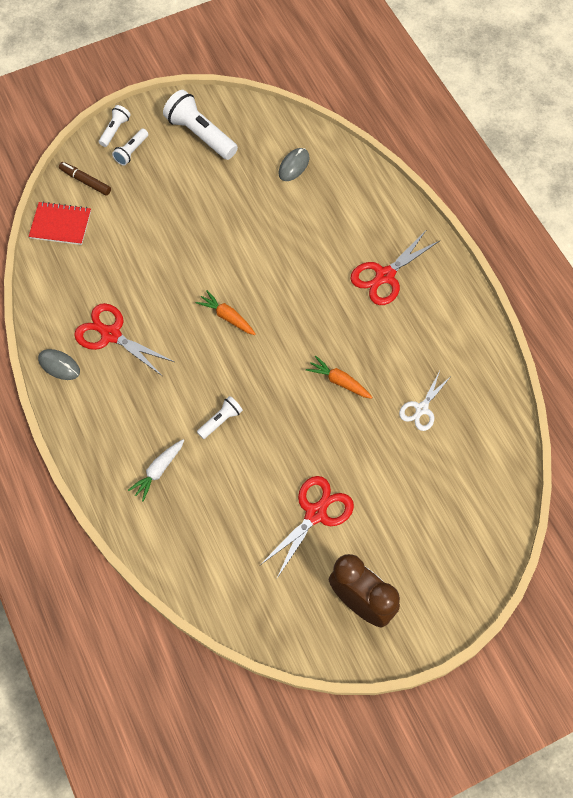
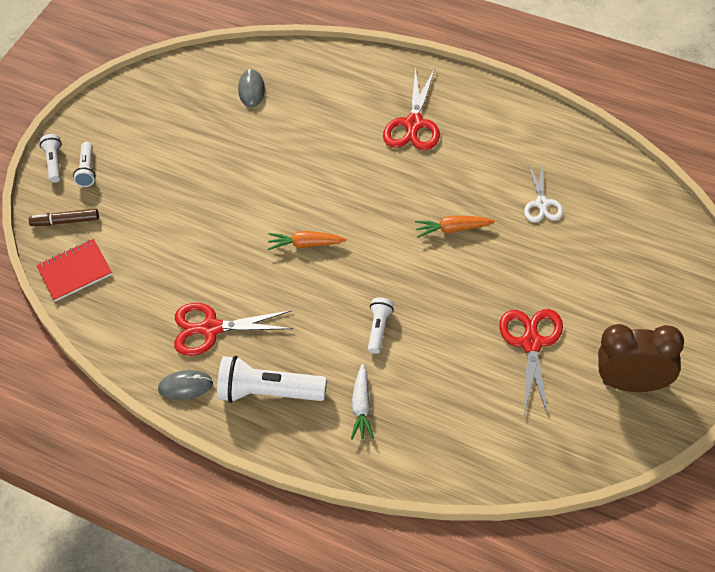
camera: 30 degrees left, 10 degrees down
(200, 134) = (141, 117): white flashlight -> white flashlight (269, 392)

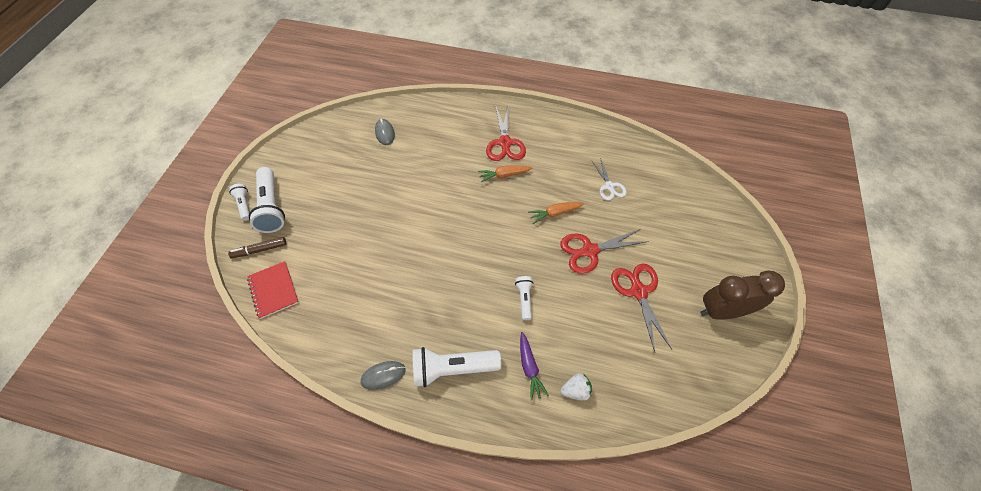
camera: 20 degrees left, 5 degrees up
(75, 271) = (273, 290): red notebook -> red notebook turned 75 degrees counterclockwise
(87, 170) = (271, 207): white flashlight -> white flashlight, size x1.89
(211, 329) = (394, 321): red scissors -> red scissors (590, 251)
(306, 244) = (451, 240): orange carrot -> orange carrot (504, 175)
(362, 407) = (529, 367): white carrot -> purple carrot
(410, 440) = (575, 390): none -> white strawberry

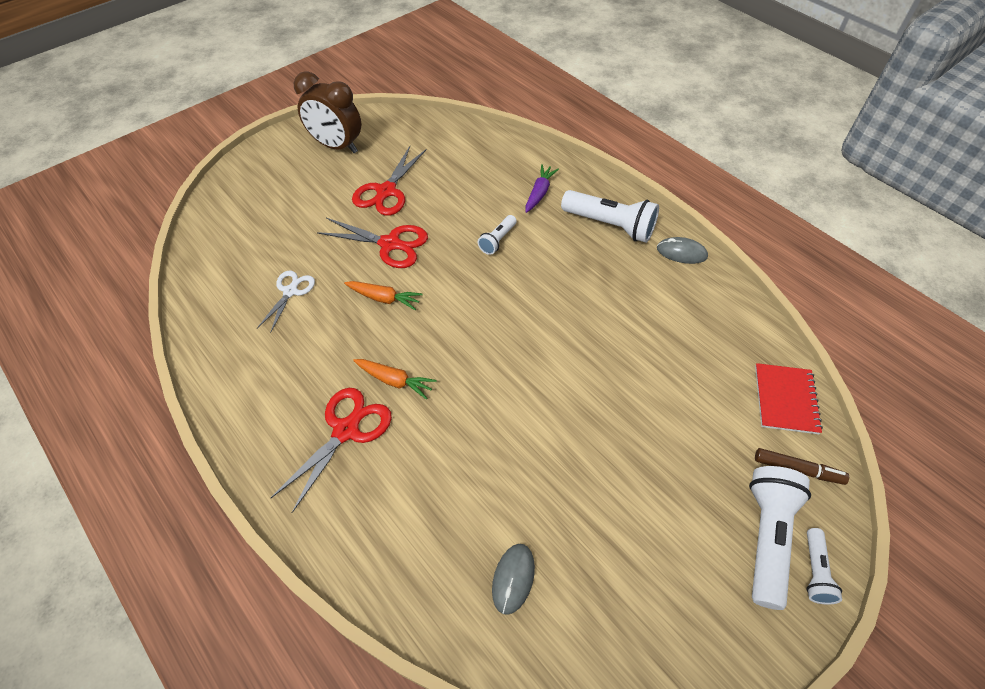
camera: 145 degrees left, 5 degrees down
(575, 390) = (514, 163): white strawberry -> none

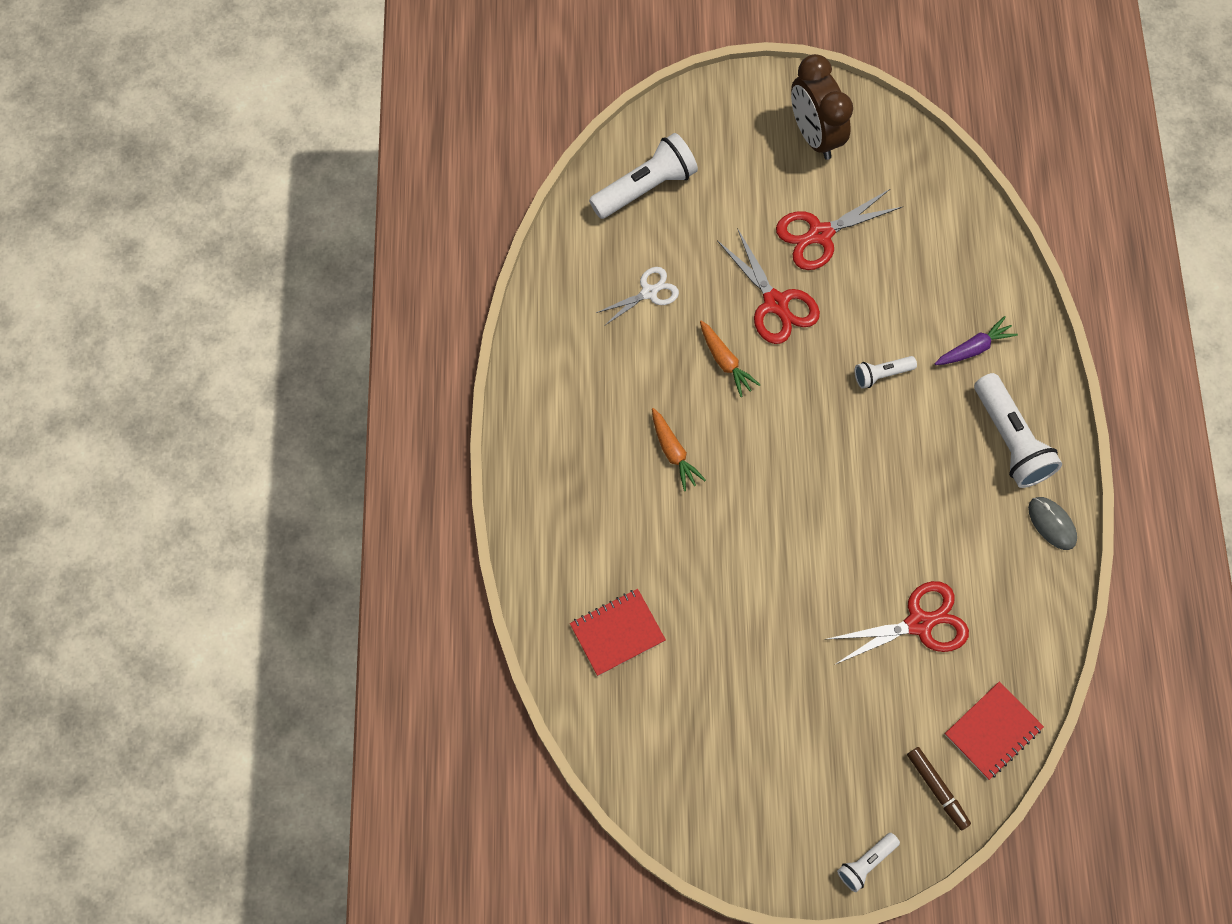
camera: 40 degrees right, 15 degrees up
(346, 430) = (602, 468): red scissors -> red scissors (919, 623)
(461, 550) = (617, 632): none -> red notebook
(513, 578) = (638, 682): grey mouse -> none
(766, 537) = (854, 812): white flashlight -> white flashlight (645, 187)

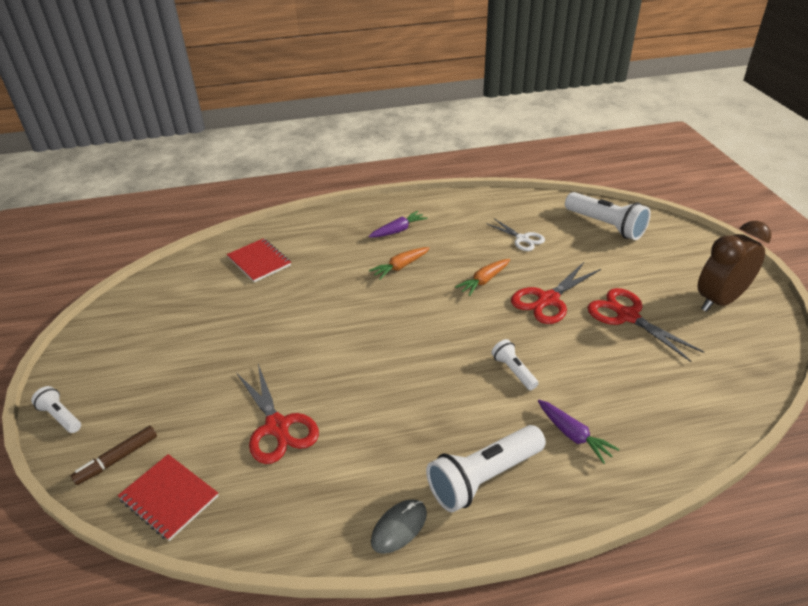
camera: 80 degrees right, 30 degrees down
(589, 440) = (398, 230): none -> purple carrot

